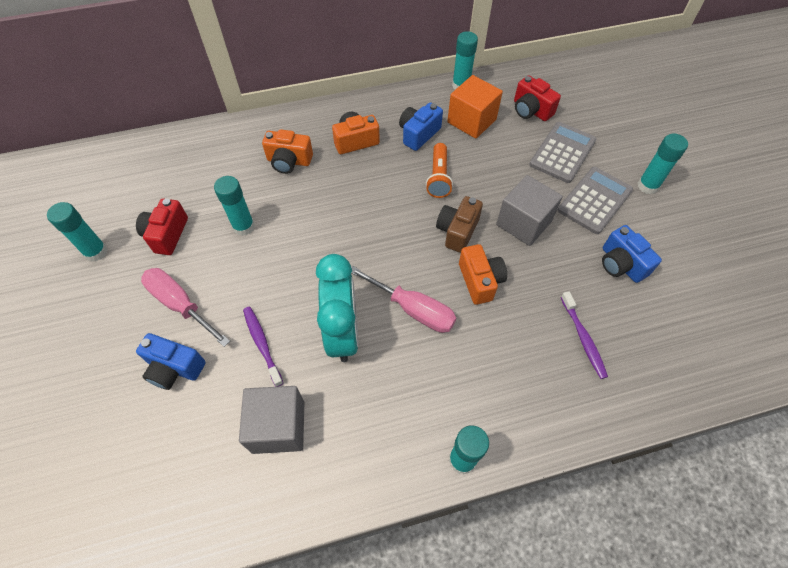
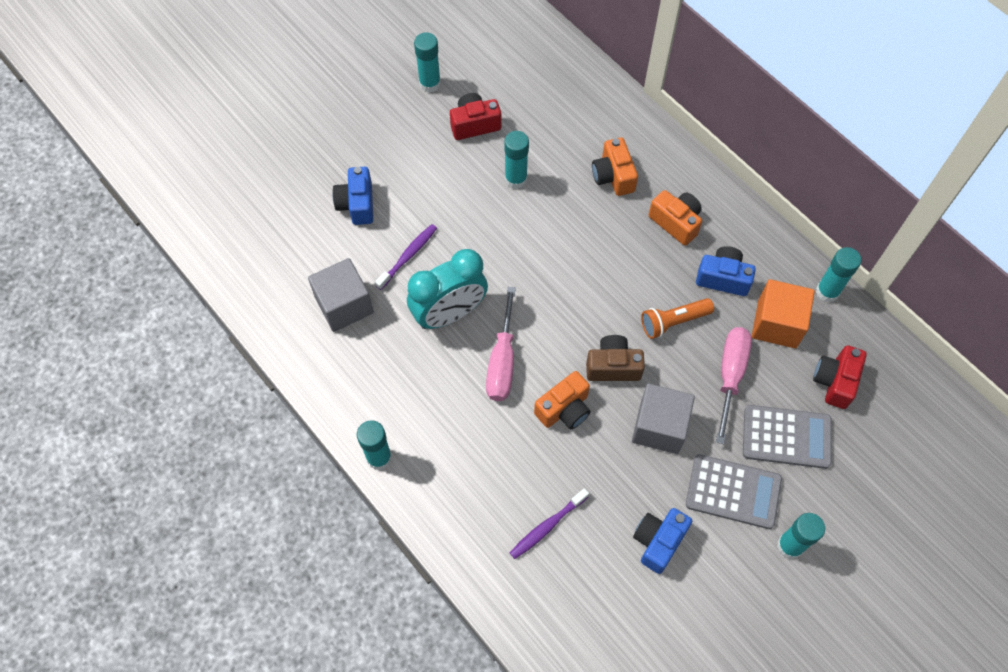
camera: 65 degrees right, 5 degrees up
(180, 305) = (413, 175): pink screwdriver -> pink screwdriver (730, 376)

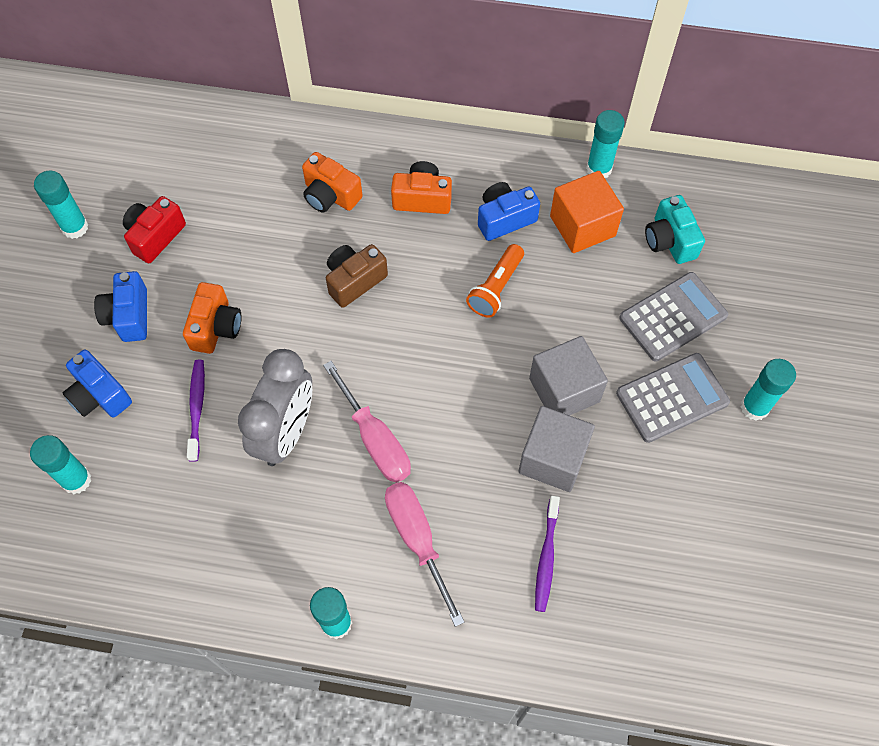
camera: 40 degrees left, 0 degrees up
(344, 305) = (172, 503): grey cube -> grey cube (553, 459)
(449, 314) = (286, 433): turquoise clock -> grey clock
(516, 179) = (241, 260): turquoise glue stick -> turquoise glue stick (76, 480)
(564, 409) = (469, 439): orange camera -> orange camera (216, 327)
(613, 366) = (478, 367): brown camera -> brown camera (354, 281)
(658, 541) = (650, 491): blue camera -> blue camera (129, 316)
(730, 376) = (583, 299): pink screwdriver -> pink screwdriver (417, 540)
(835, 381) = (669, 240): red camera -> turquoise camera

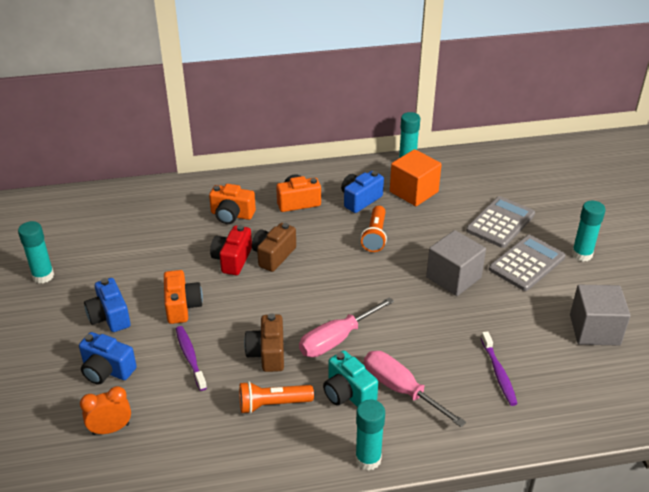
camera: 20 degrees left, 25 degrees down
(76, 480) = (111, 429): turquoise glue stick -> orange clock
(155, 236) = (110, 266): red camera -> red camera (232, 260)
(262, 508) = (272, 404): none -> orange flashlight
(286, 433) = (267, 353): grey clock -> brown camera
(375, 439) = (336, 339): pink screwdriver -> pink screwdriver turned 105 degrees clockwise
(553, 459) = (469, 316): grey cube -> grey cube (594, 330)
(669, 240) = (474, 186): turquoise camera -> turquoise camera (348, 393)

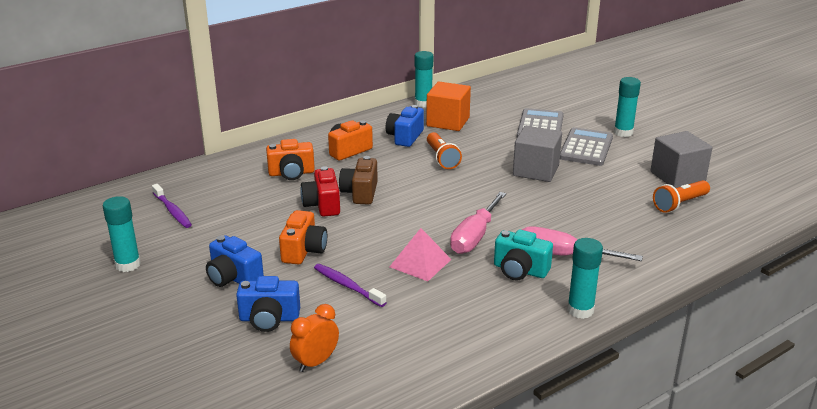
camera: 25 degrees left, 10 degrees down
(182, 306) = (304, 251): orange camera -> orange camera turned 45 degrees clockwise
(267, 353) = (420, 263): brown camera -> pink pyramid
(272, 404) = (459, 297): orange flashlight -> orange flashlight (679, 204)
(498, 373) = (631, 223): purple toothbrush -> purple toothbrush (172, 211)

